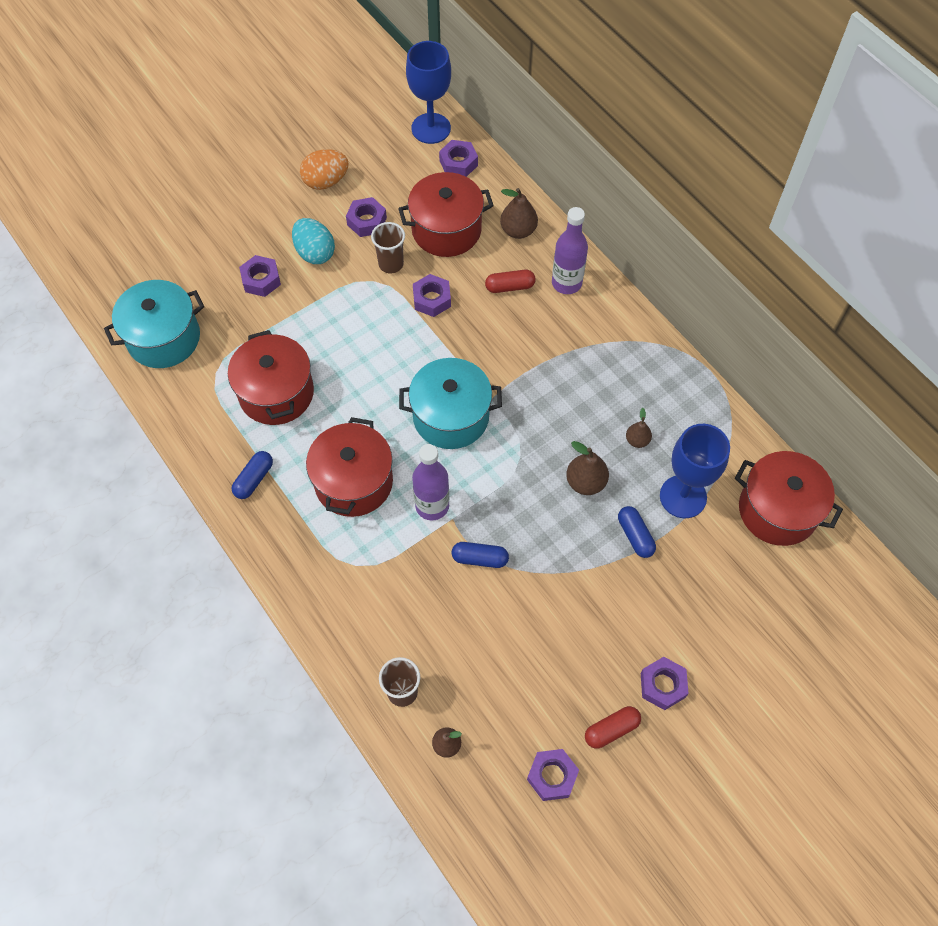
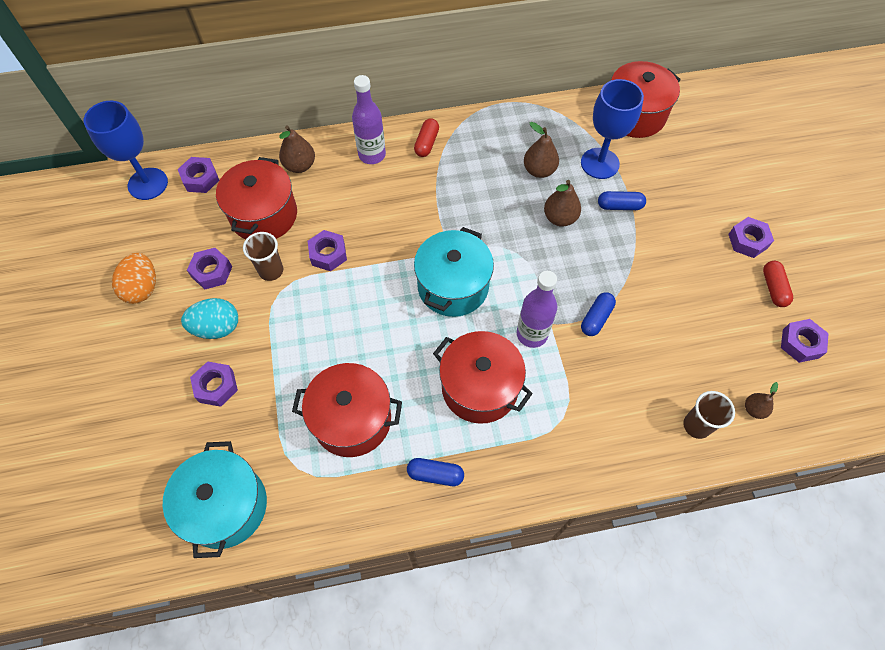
camera: 65 degrees left, 0 degrees up
(254, 479) = (435, 474): blue capsule -> blue capsule turned 45 degrees counterclockwise
(510, 287) = (351, 194): red capsule -> red capsule (426, 143)
(637, 440) = (539, 170): brown pear -> brown pear, size x1.61

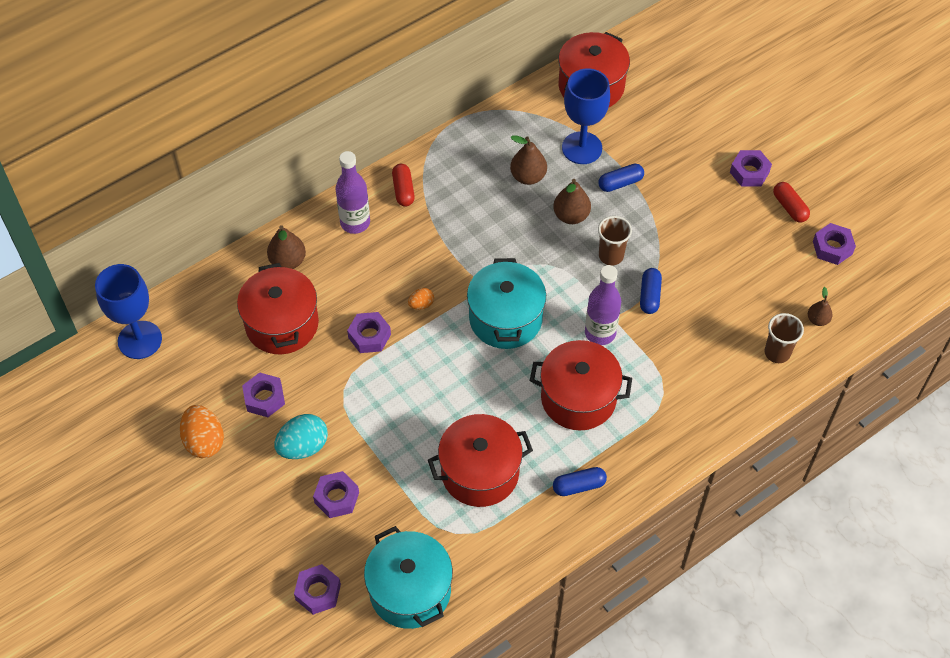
camera: 25 degrees left, 5 degrees down
(200, 179) = (193, 313): purple nut -> purple nut (318, 592)
(271, 271) = (323, 374): brown cup -> brown cup (611, 256)
(387, 244) = (421, 304): none -> orange egg

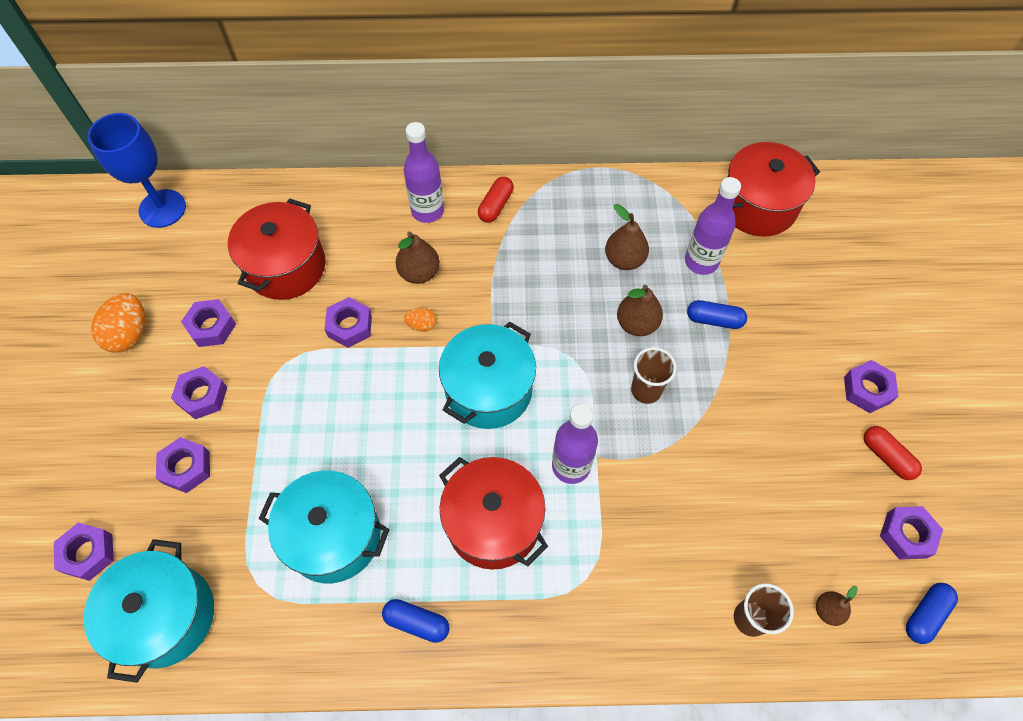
camera: 35 degrees right, 5 degrees up
(288, 261) = (340, 212): brown pear -> brown pear (419, 273)
(303, 446) = (202, 396): turquoise egg -> purple nut
(480, 472) = (334, 536): red pot -> turquoise pot
(582, 148) = (701, 261): blue goblet -> purple bottle
(649, 296) = (654, 459): blue capsule -> blue capsule (925, 615)
(789, 207) = (887, 456): red capsule -> red capsule turned 45 degrees counterclockwise

